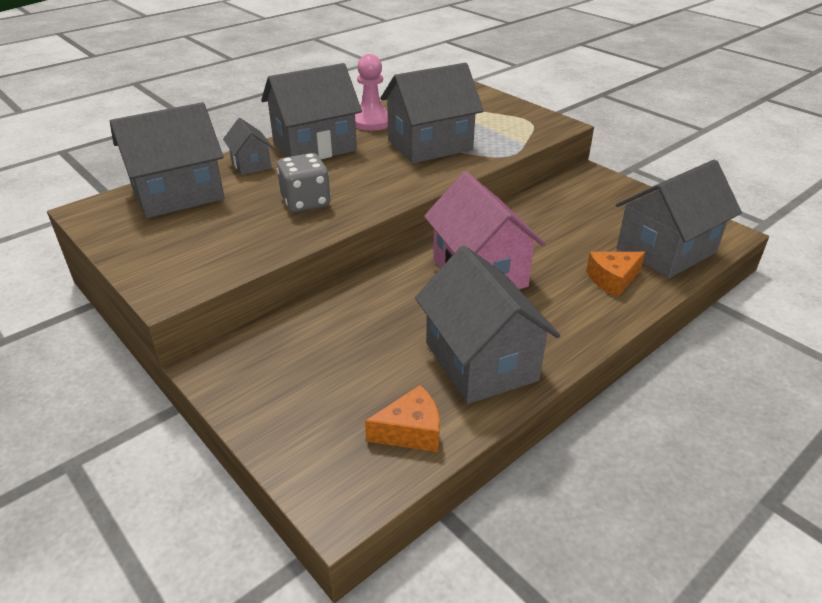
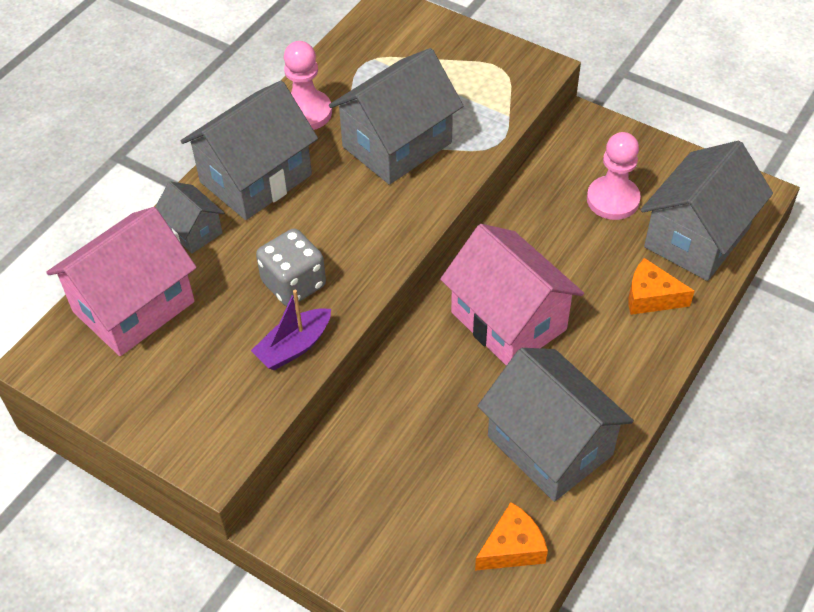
camera: 15 degrees left, 15 degrees up
(178, 194) = (133, 306): grey house -> pink house
(282, 236) = (294, 347): none -> purple boat
(598, 217) = (613, 199): none -> pink pawn
(612, 280) = (651, 297): orange cheese -> orange cheese turned 60 degrees clockwise

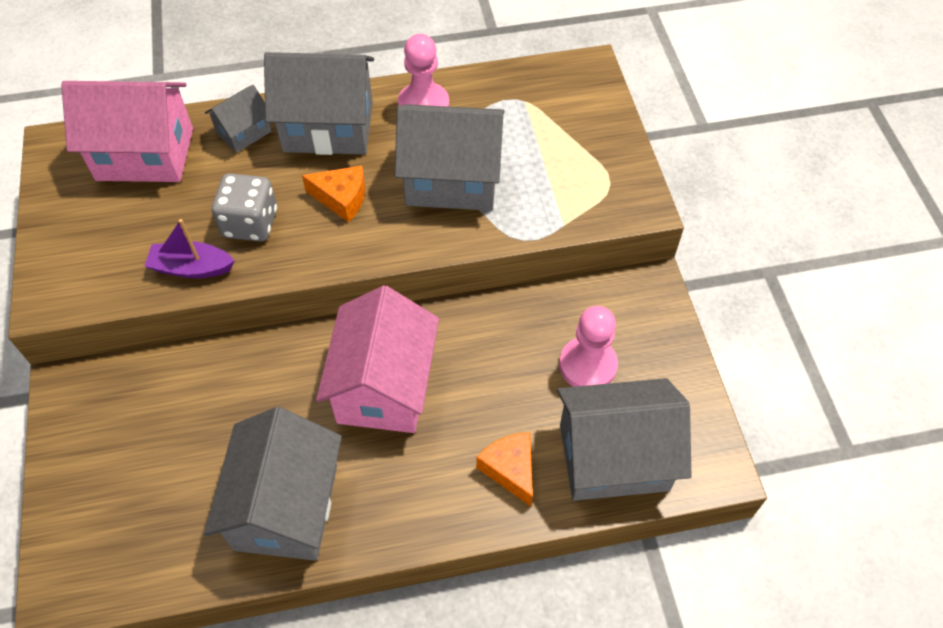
camera: 45 degrees right, 5 degrees up
(193, 231) = (244, 132): grey house -> grey house turned 45 degrees clockwise
(512, 548) = (165, 553): orange cheese -> orange cheese (341, 198)

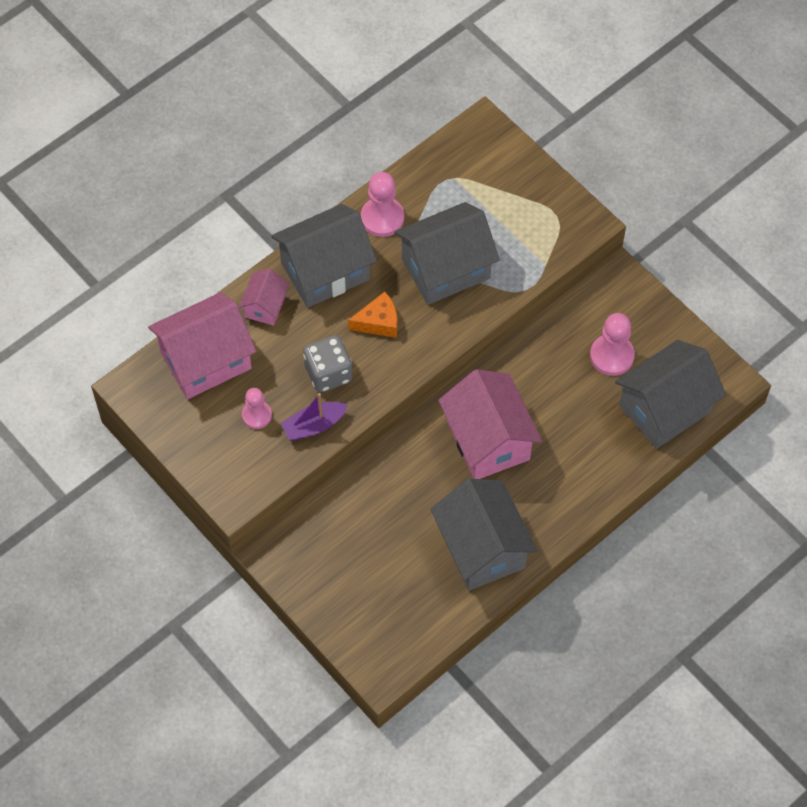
camera: 30 degrees left, 5 degrees up
(145, 229) = (257, 415): none -> pink pawn
(244, 132) = (265, 306): grey house -> pink house
(510, 469) = (606, 450): orange cheese -> none

